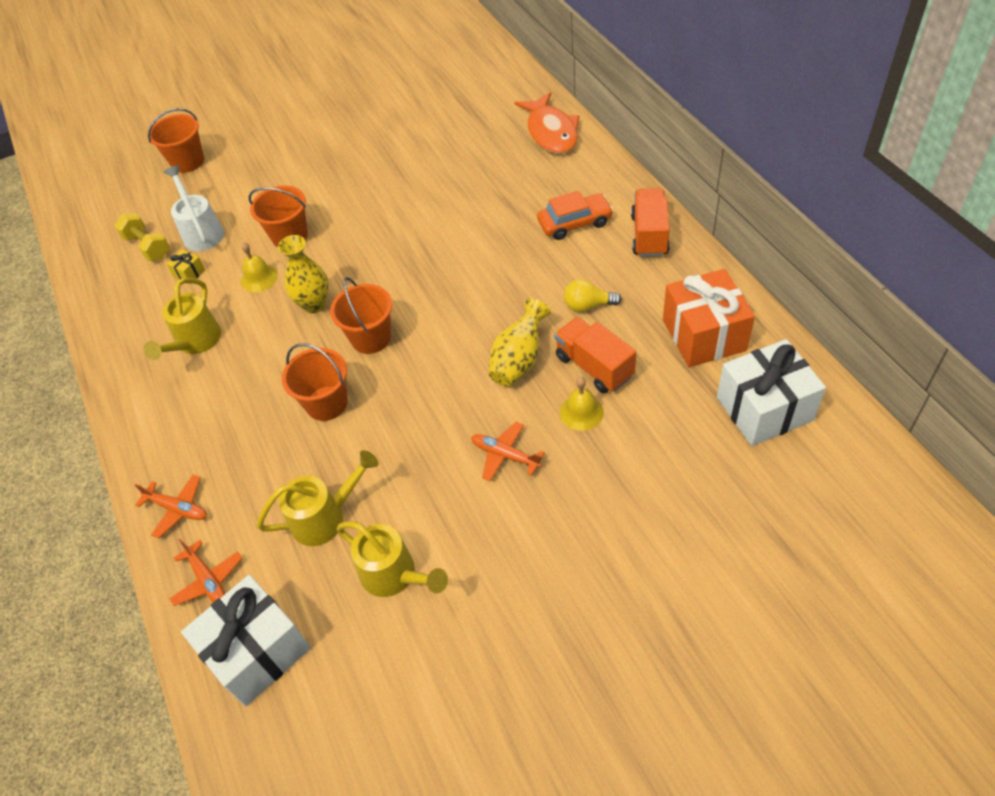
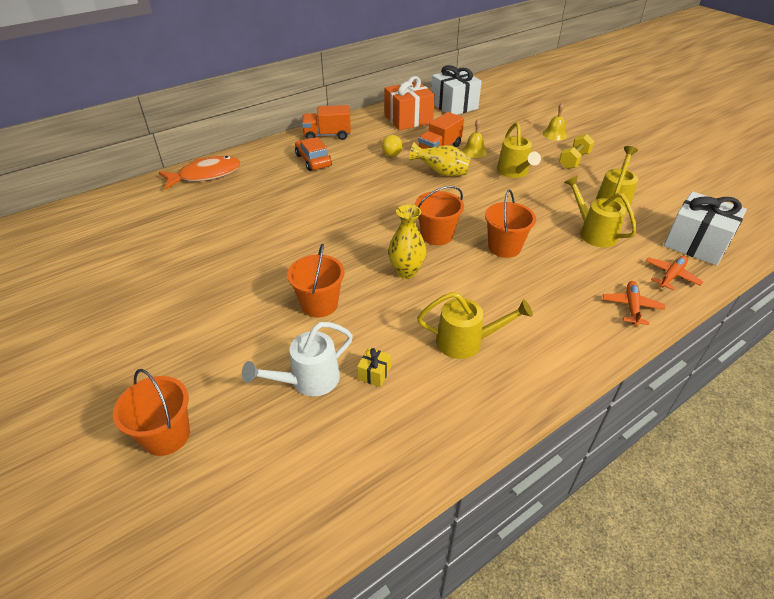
camera: 105 degrees left, 10 degrees down
(147, 247) = (331, 430): yellow dumbbell -> yellow dumbbell (574, 160)
(259, 278) = (378, 314): yellow bell -> yellow bell (554, 134)
(505, 455) = (514, 172): orange plane -> yellow watering can

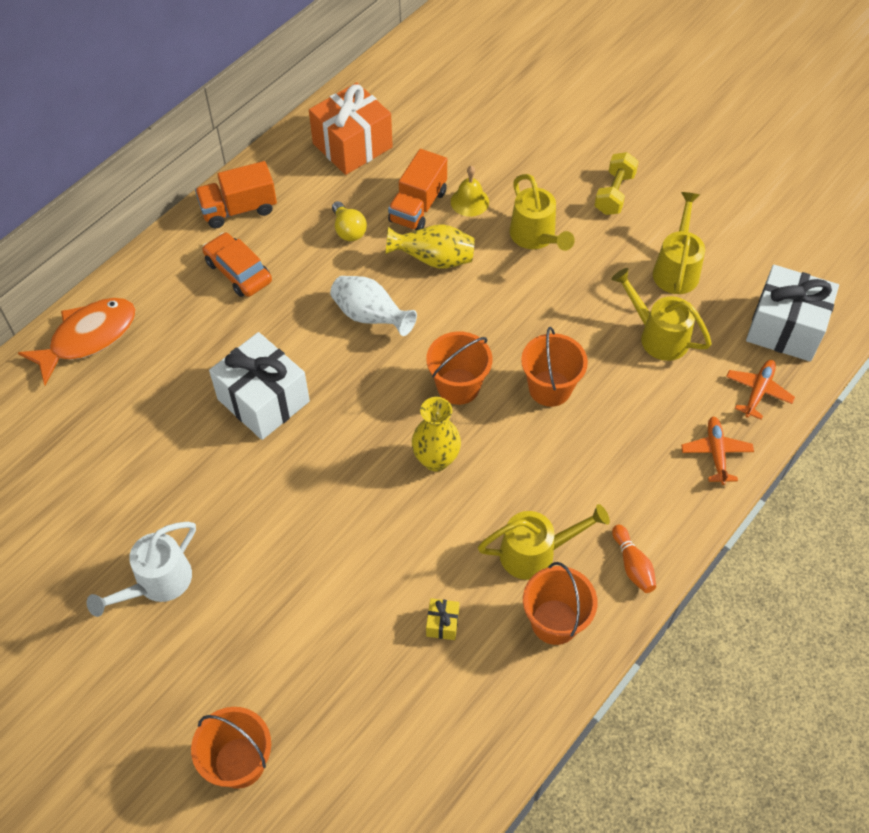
camera: 15 degrees left, 15 degrees up
(308, 380) = (370, 652): white watering can -> white watering can (157, 583)
(319, 304) = (344, 539): orange bucket -> orange bucket (554, 622)
(389, 192) = (370, 316): none -> white vase
(454, 106) = (414, 97): white gift -> white gift (263, 400)
(547, 366) = (632, 565): none -> orange bowling pin
(554, 134) = (578, 138): yellow bell -> none

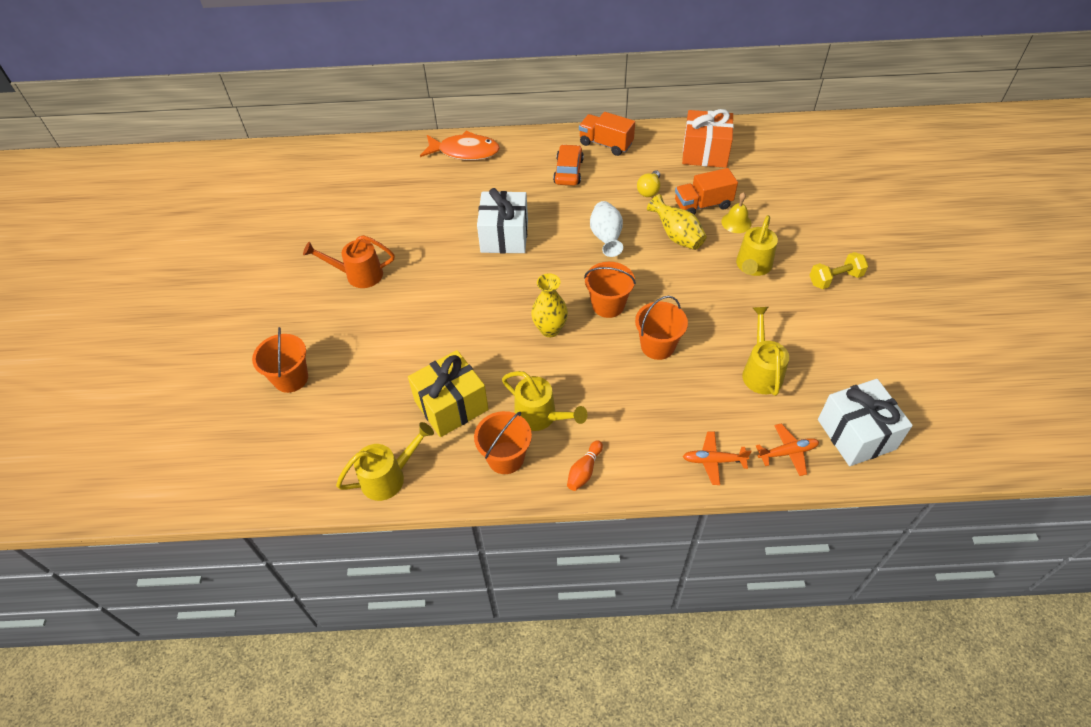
camera: 50 degrees right, 5 degrees down
(157, 583) = (358, 275): white watering can -> orange watering can
(442, 623) = (451, 405): yellow gift -> yellow gift, size x2.44
(676, 268) = (823, 346): yellow watering can -> yellow watering can (389, 477)
(716, 453) = (713, 460): orange plane -> orange plane turned 135 degrees counterclockwise

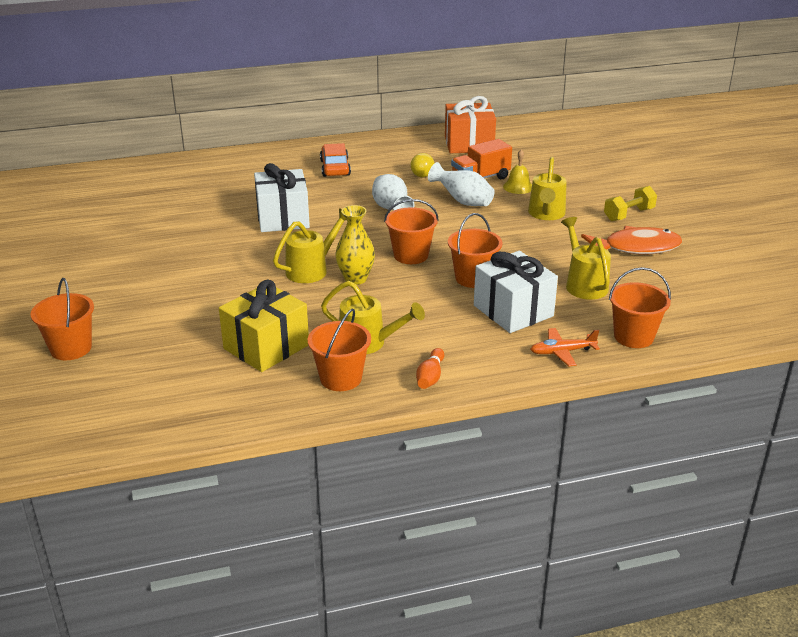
camera: 15 degrees left, 20 degrees down
(358, 275) = (128, 262): orange watering can -> none
(389, 477) = (212, 410): yellow watering can -> yellow watering can (312, 269)
(465, 151) = (219, 164): orange fish -> orange fish (636, 248)
(605, 144) = (367, 146): orange truck -> none
(676, 236) = (463, 201): yellow vase -> white vase
(787, 452) = (633, 337): orange plane -> orange bucket
(856, 434) = (694, 316): white gift -> white gift (513, 311)

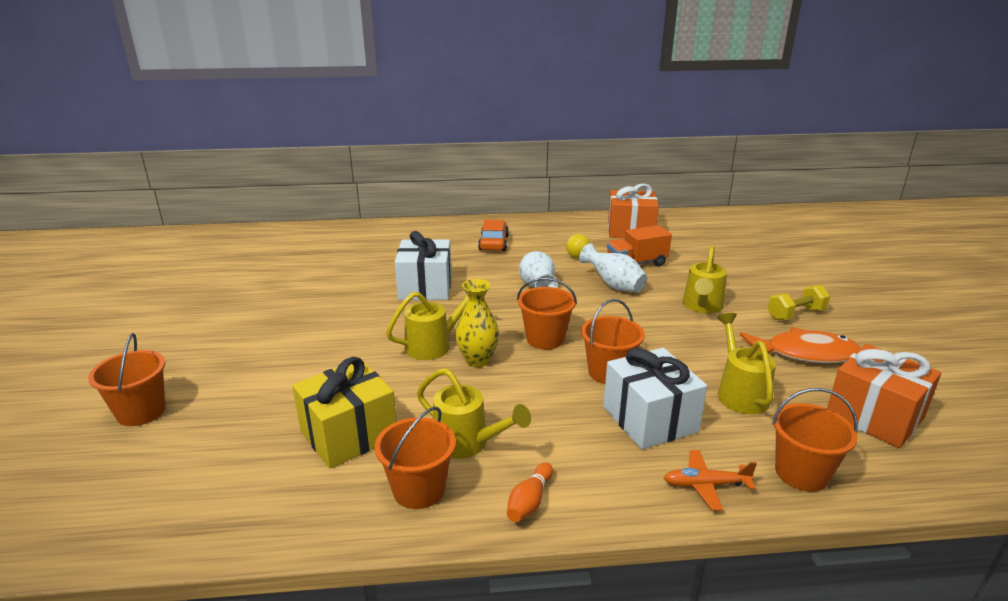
camera: 10 degrees right, 5 degrees down
(518, 187) = (675, 275): yellow bell -> none
(690, 291) = (874, 416): none -> orange gift

